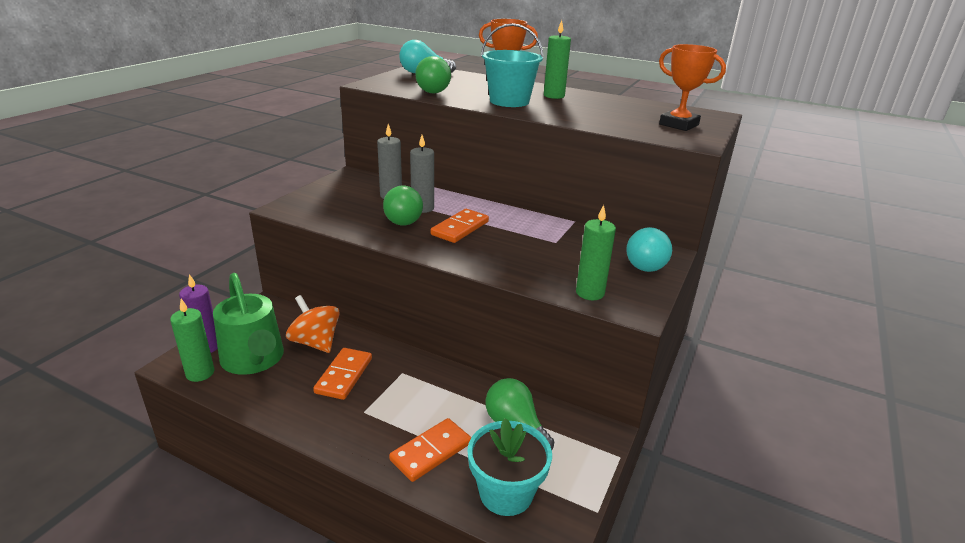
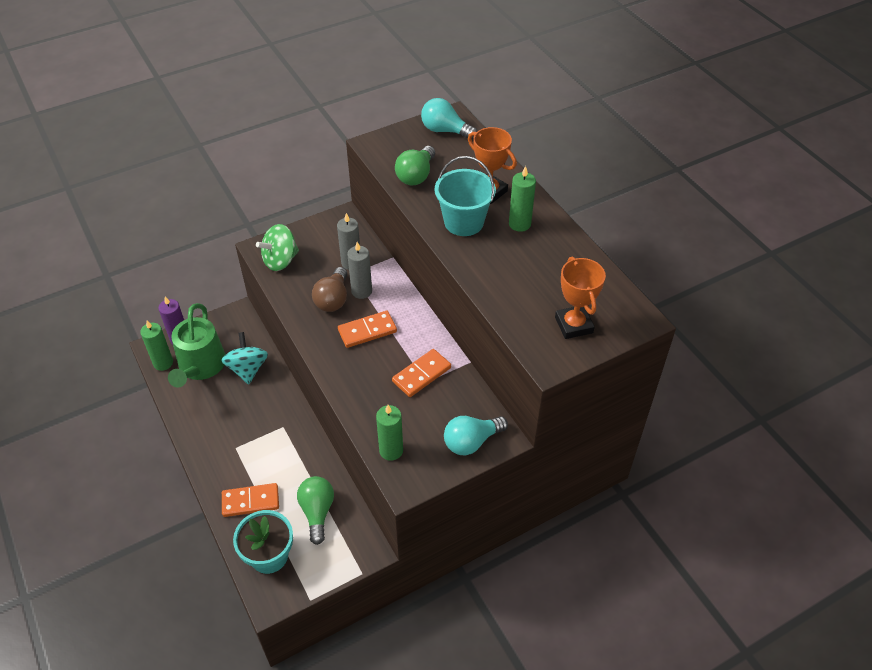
camera: 35 degrees right, 20 degrees up
(315, 210) = (280, 260): none -> green spinning top
(315, 342) = (247, 369): orange spinning top -> turquoise spinning top
(344, 375) = (244, 410): orange domino -> orange domino (421, 374)
(401, 219) = (333, 299): green light bulb -> brown light bulb

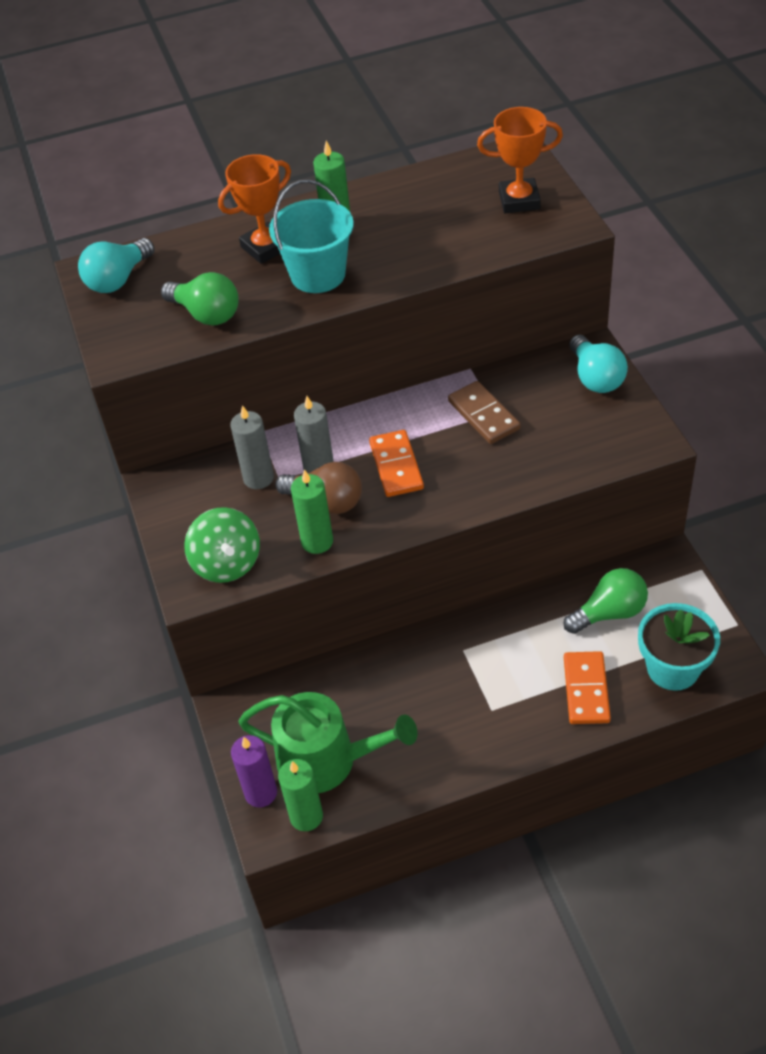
camera: 75 degrees left, 0 degrees up
(247, 369) = (346, 694): turquoise spinning top -> none
(317, 512) = (609, 613): green light bulb -> green light bulb turned 150 degrees clockwise
(391, 450) = (601, 452): green candle -> green candle (317, 541)
(421, 374) = (483, 415): orange domino -> brown domino

